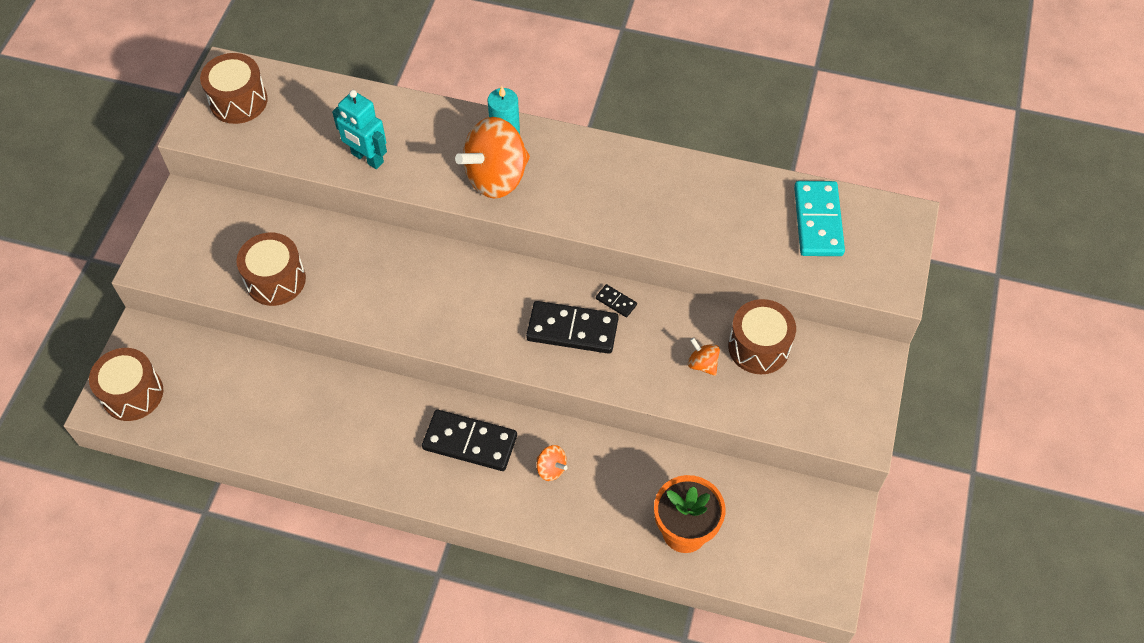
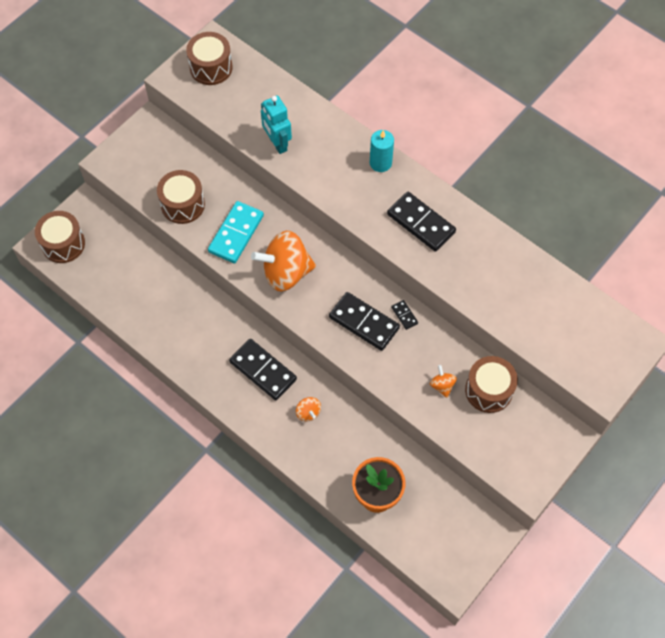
camera: 25 degrees right, 5 degrees up
(496, 177) = (358, 192): orange spinning top -> orange spinning top (286, 272)
(588, 184) = (421, 223): none -> black domino
(818, 221) = (573, 317): turquoise domino -> turquoise domino (236, 234)

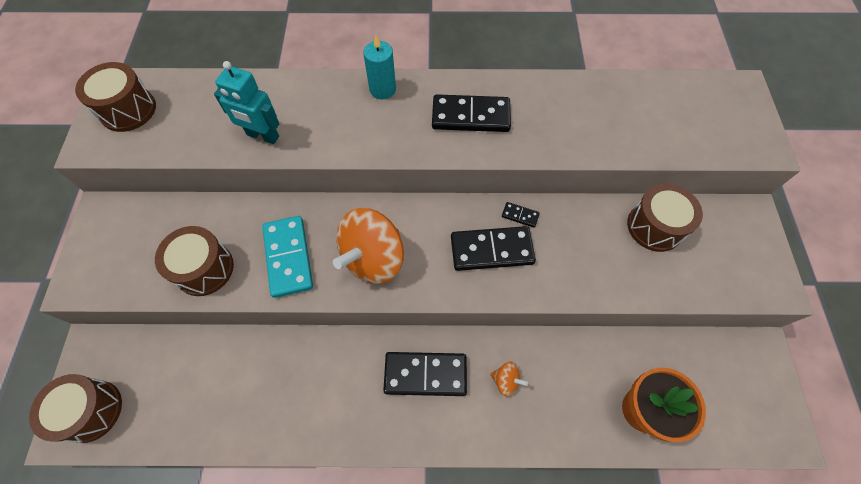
camera: 40 degrees left, 0 degrees up
(442, 385) = (615, 254): orange spinning top -> none

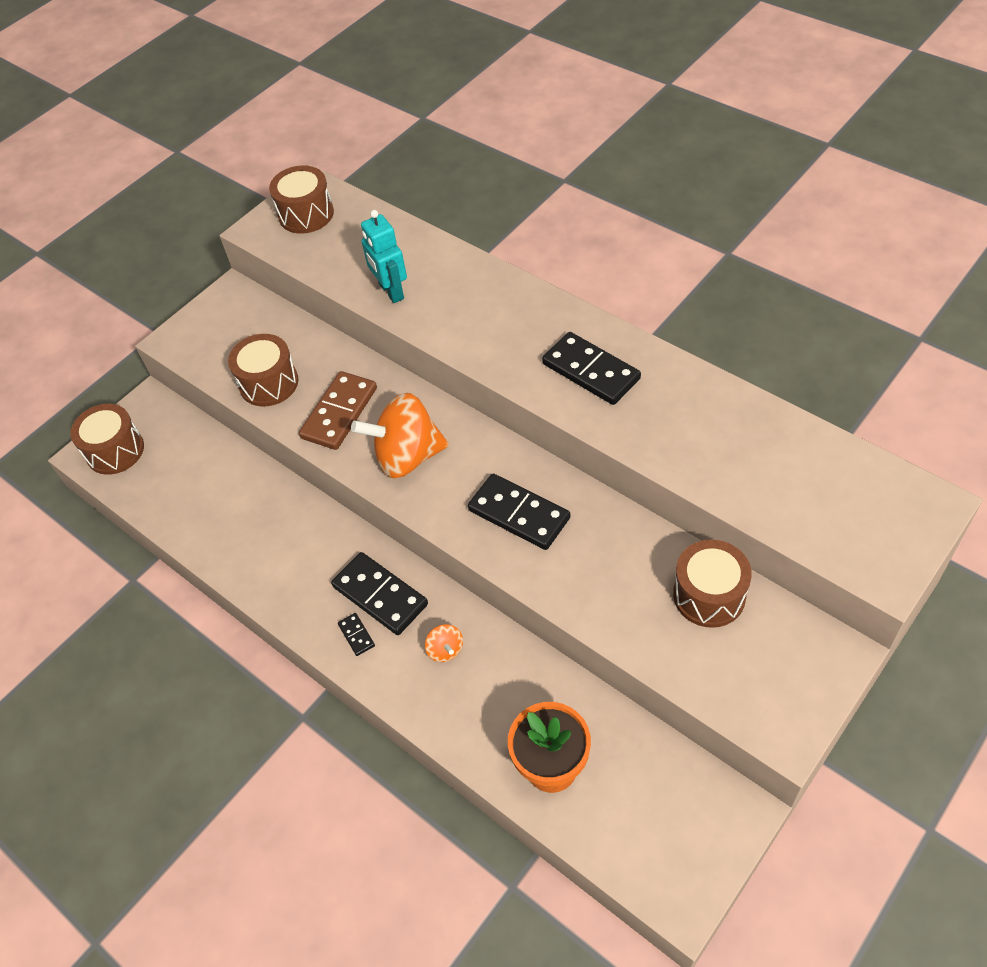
camera: 45 degrees right, 10 degrees down
(288, 257) = (339, 413): turquoise domino -> brown domino
(382, 89) = (531, 303): turquoise candle -> none
(520, 215) = (577, 500): black domino -> black domino (356, 635)

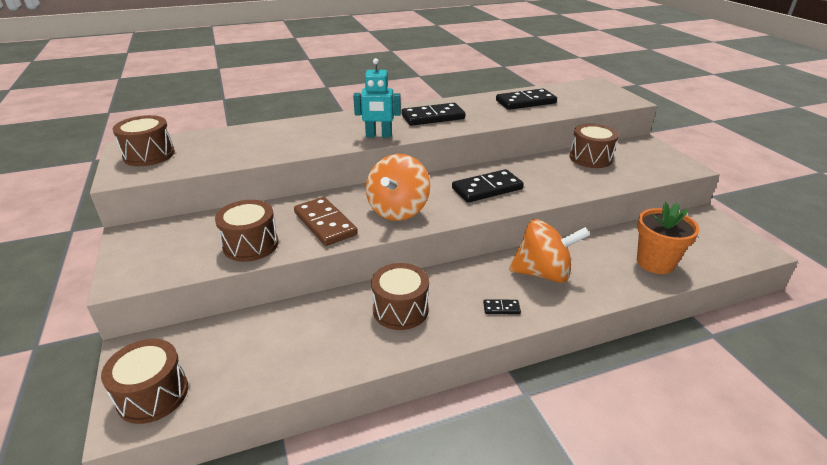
camera: 65 degrees left, 20 degrees down
(302, 550) = (400, 310): none -> brown drum
(380, 595) = (476, 286): black domino -> black domino (525, 102)
(391, 291) = (278, 148): turquoise robot -> turquoise robot (378, 136)
(445, 650) = (543, 273): orange spinning top -> orange spinning top, size x2.29

